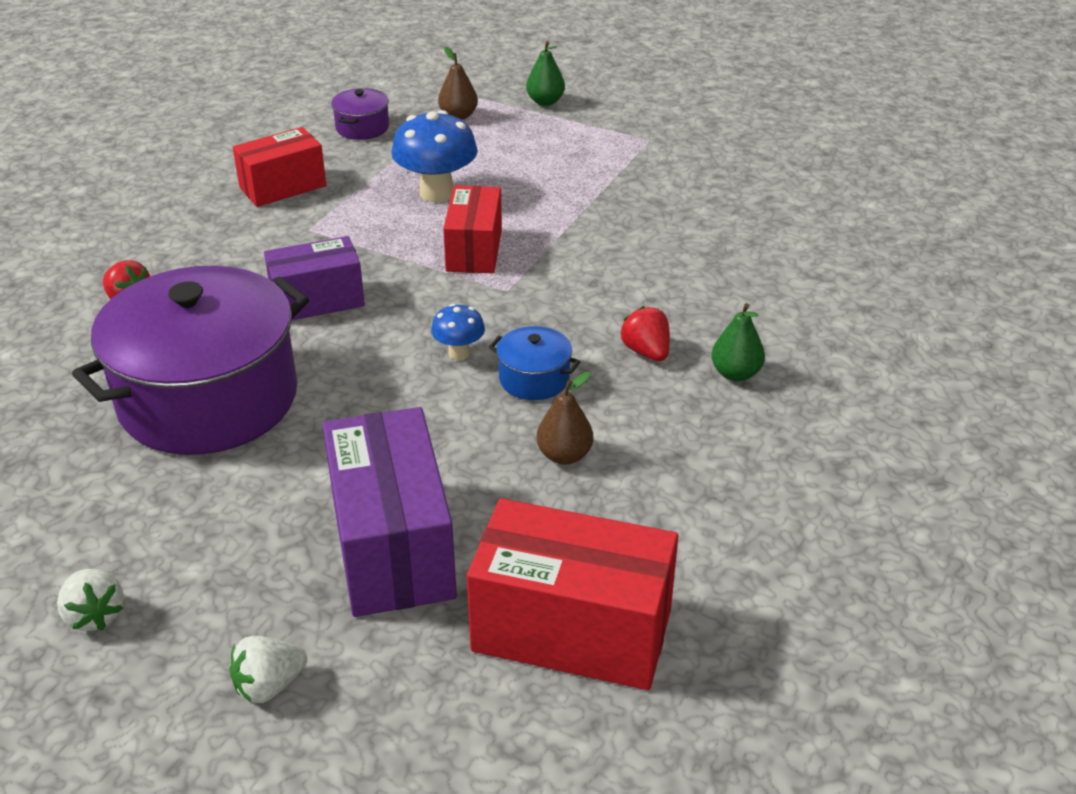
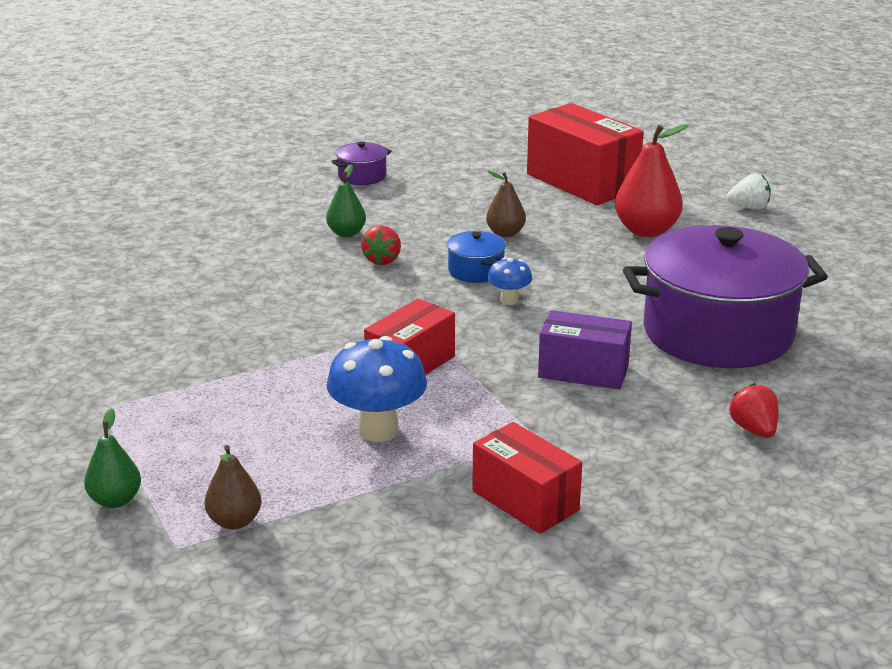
camera: 145 degrees left, 10 degrees down
(95, 615) = (836, 254): white strawberry -> none
(283, 187) = (525, 500): red box -> red box turned 45 degrees clockwise
(362, 127) = (361, 552): purple pot -> purple pot (362, 176)
(392, 546) = (646, 231): purple box -> red pear

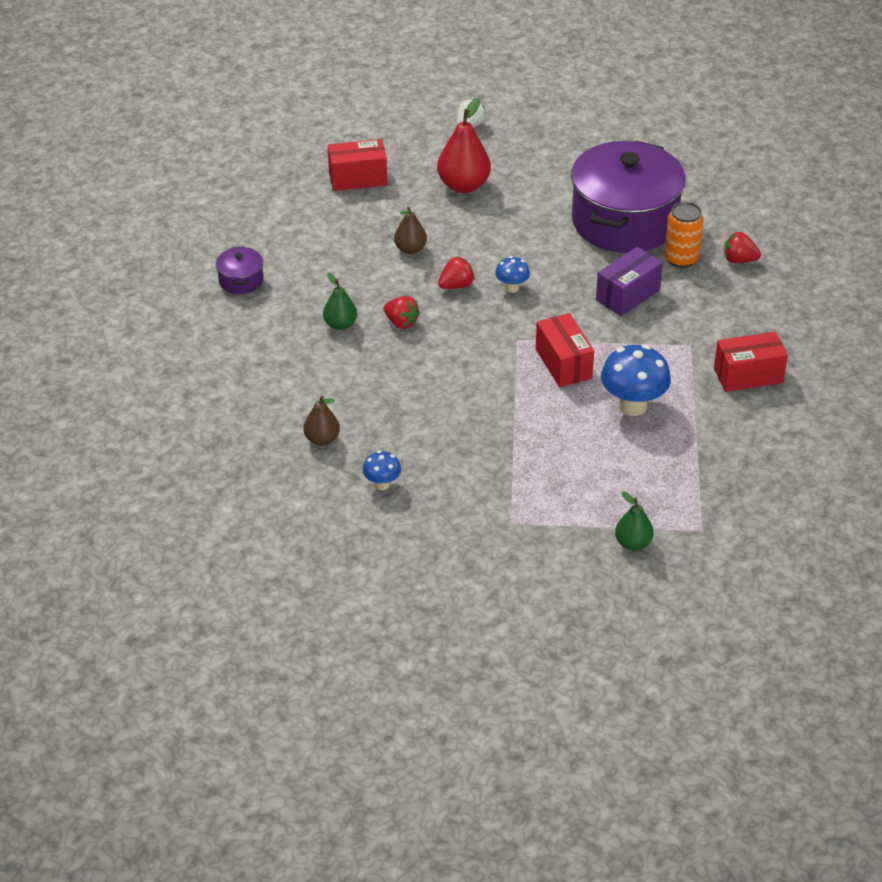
camera: 60 degrees left, 15 degrees up
(114, 318) = (382, 484): none -> blue mushroom
(234, 521) = (691, 498): brown pear -> brown pear (322, 439)
(476, 271) = (456, 285): blue pot -> red strawberry
(582, 182) = (358, 178): red box -> red box, size x0.63
(699, 388) = (681, 259): none -> orange can

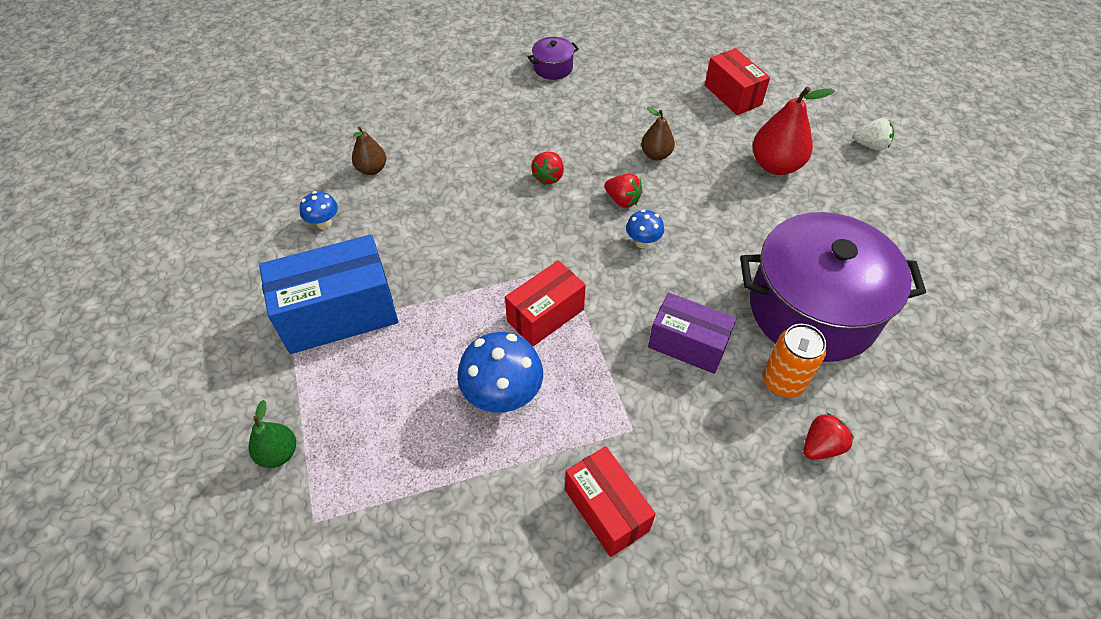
camera: 70 degrees right, 10 degrees up
(340, 324) = (526, 139): green pear -> none
(502, 489) = (339, 314): none -> blue box
(739, 260) = (821, 446): red strawberry -> red strawberry turned 60 degrees clockwise

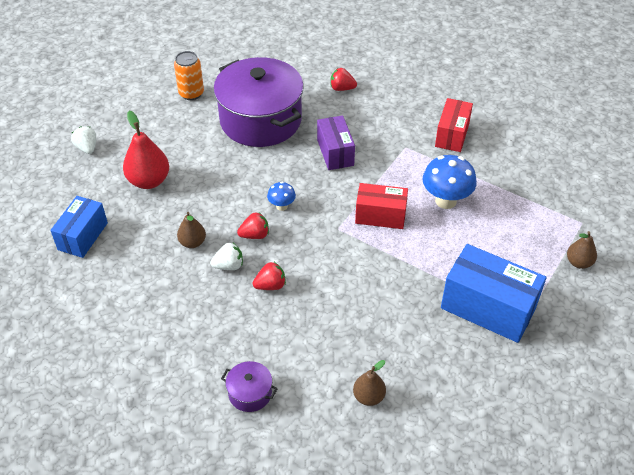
camera: 130 degrees left, 5 degrees down
(278, 453) = (578, 262): green pear -> brown pear
(324, 223) = (443, 379): blue mushroom -> none
(553, 68) = (137, 368): purple pot -> purple pot (250, 393)
(601, 163) = (229, 265): none -> white strawberry
(622, 200) = (255, 235): red strawberry -> red strawberry turned 75 degrees clockwise
(732, 95) = (83, 236): red box -> blue box
(783, 381) = (320, 112): orange can -> orange can (191, 93)

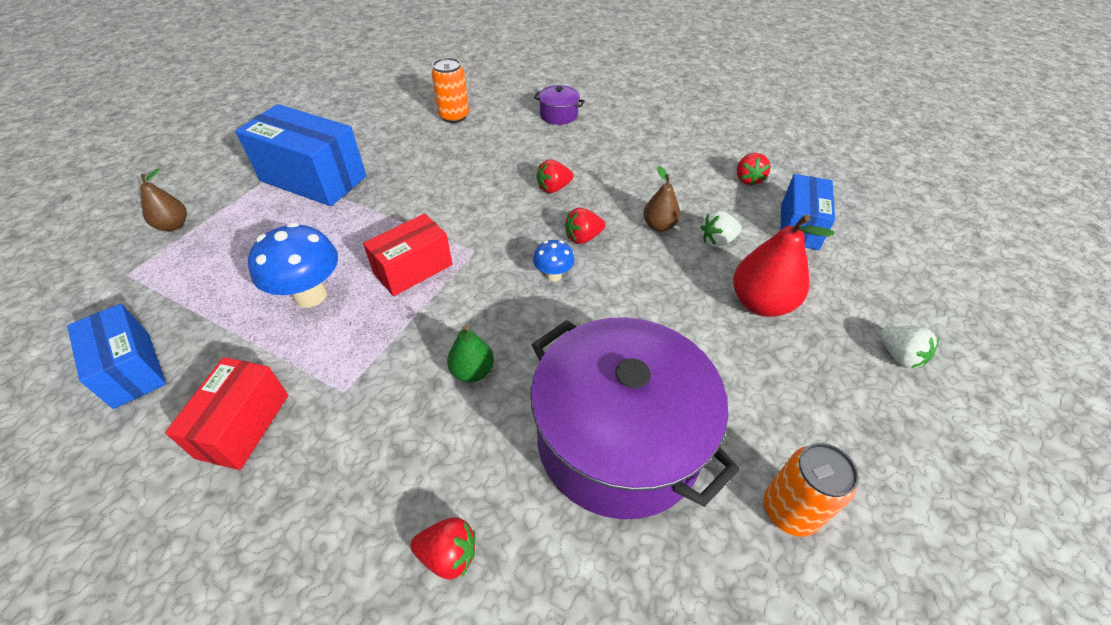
camera: 175 degrees right, 0 degrees up
(94, 286) = (748, 179): none -> red strawberry
(229, 265) = (606, 204): white strawberry -> white strawberry (717, 241)
(335, 152) = (472, 371): purple box -> green pear
(368, 397) = (454, 116): brown pear -> orange can
(380, 216) = (413, 269): red box -> red box turned 45 degrees counterclockwise
(530, 163) = (132, 369): none -> blue box

